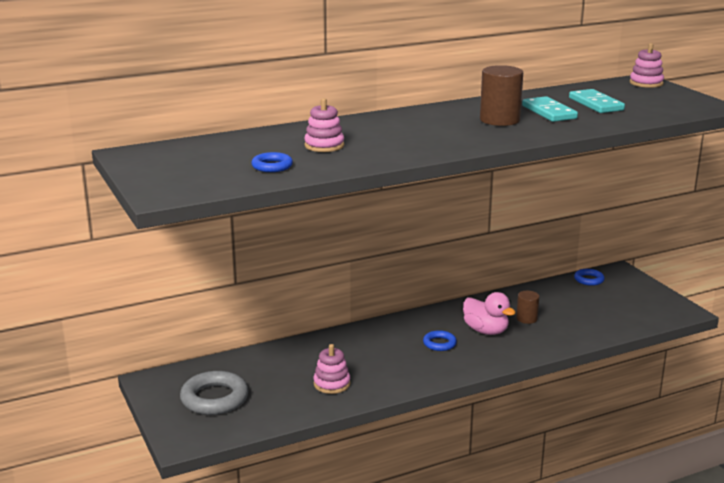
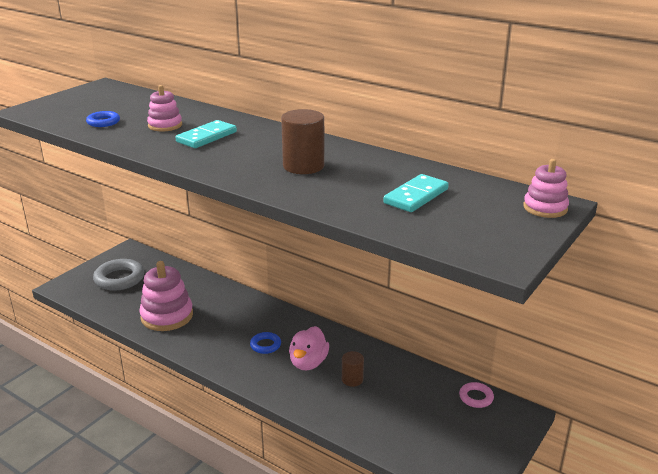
camera: 60 degrees right, 5 degrees up
(332, 384) = (167, 316): pink stacking toy -> pink stacking toy, size x1.73
(549, 112) = (356, 181): turquoise domino -> turquoise domino (206, 137)
(588, 280) = (476, 397): blue ring -> pink ring

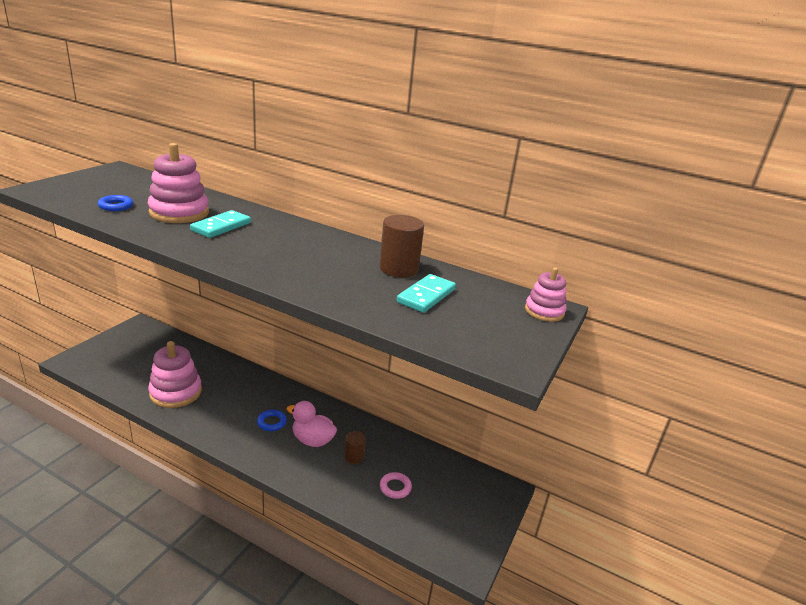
camera: 10 degrees left, 0 degrees up
(119, 279) = (129, 353): grey ring -> none
(165, 125) = (179, 213): pink stacking toy -> pink stacking toy, size x1.73
(303, 166) = (317, 261): brown cylinder -> brown cylinder (398, 269)
(308, 363) = (312, 440): pink duck -> pink duck turned 105 degrees clockwise
(476, 397) = (466, 473): pink ring -> pink ring (395, 487)

